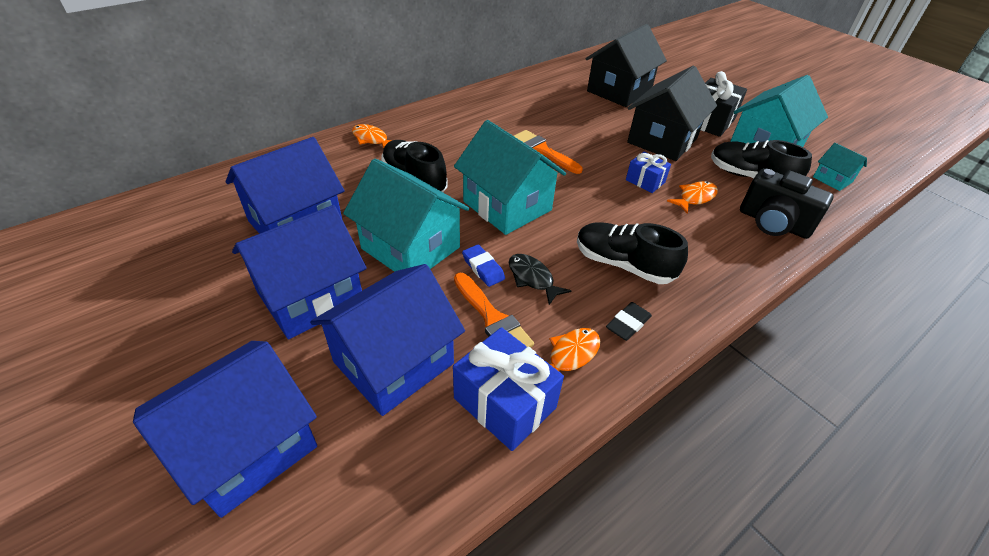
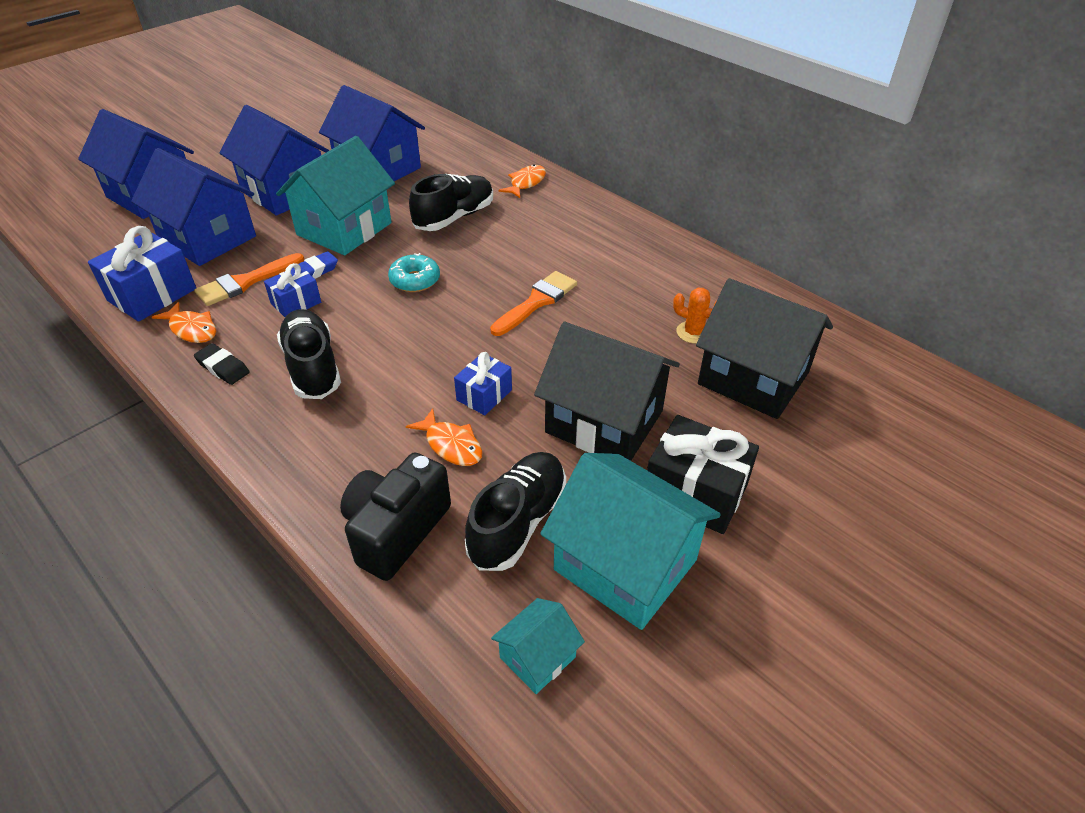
camera: 85 degrees right, 0 degrees up
(507, 206) = (415, 280): turquoise house -> turquoise donut
(532, 278) = (296, 303): black fish -> blue gift
(579, 101) = (693, 332): none -> orange cactus
(623, 264) = (312, 367): black shoe -> black shoe turned 45 degrees counterclockwise

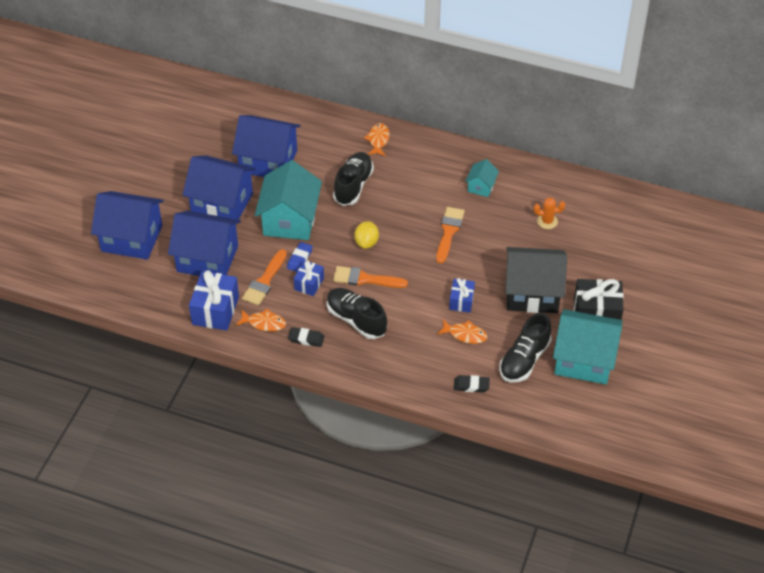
camera: 25 degrees left, 5 degrees up
(373, 321) = (365, 279): none -> orange brush
(396, 530) = (471, 385): black camera -> black eraser
(415, 280) = (366, 242): turquoise donut -> yellow lemon
(518, 522) = (524, 360): black shoe -> black shoe turned 150 degrees counterclockwise
(537, 657) = (571, 412): turquoise house -> turquoise house (481, 186)
(753, 378) = (592, 239): black house -> none

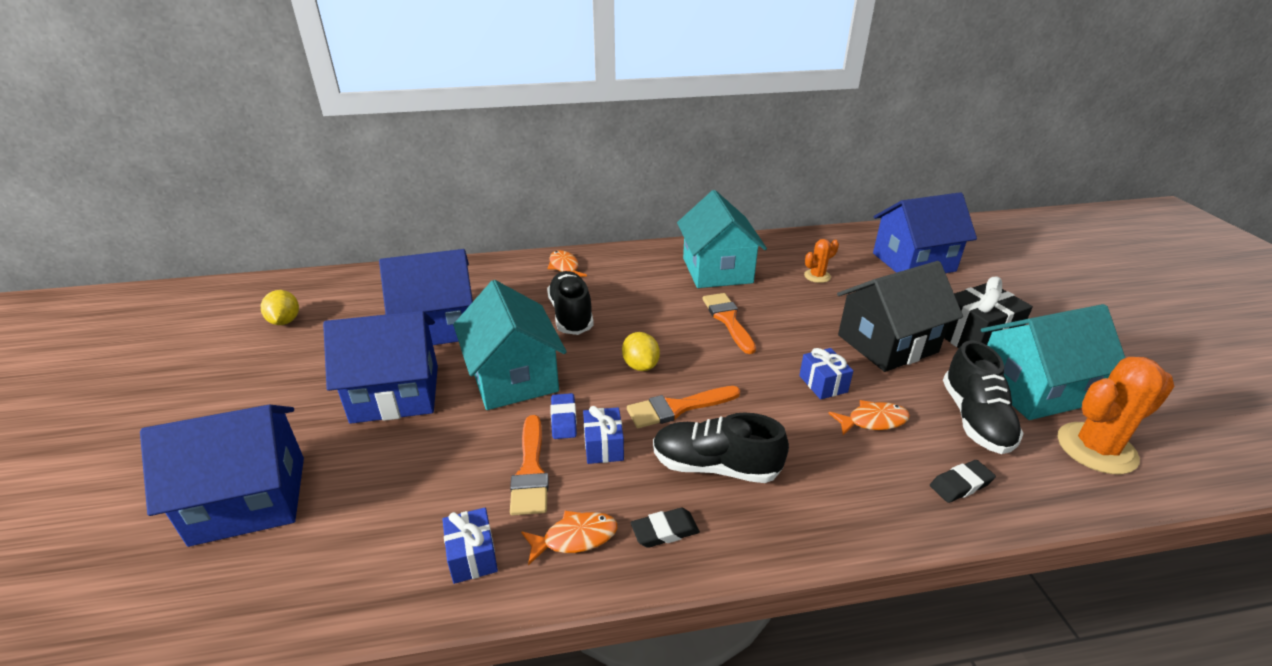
camera: 30 degrees left, 15 degrees down
(182, 120) = (285, 321): none -> yellow lemon
(207, 258) = (411, 477): blue house -> blue house (913, 262)
(215, 310) = (472, 556): blue gift -> blue gift, size x0.59
(481, 186) = (717, 270): turquoise house -> turquoise house, size x2.08
(570, 404) = (1096, 448): none -> orange cactus

